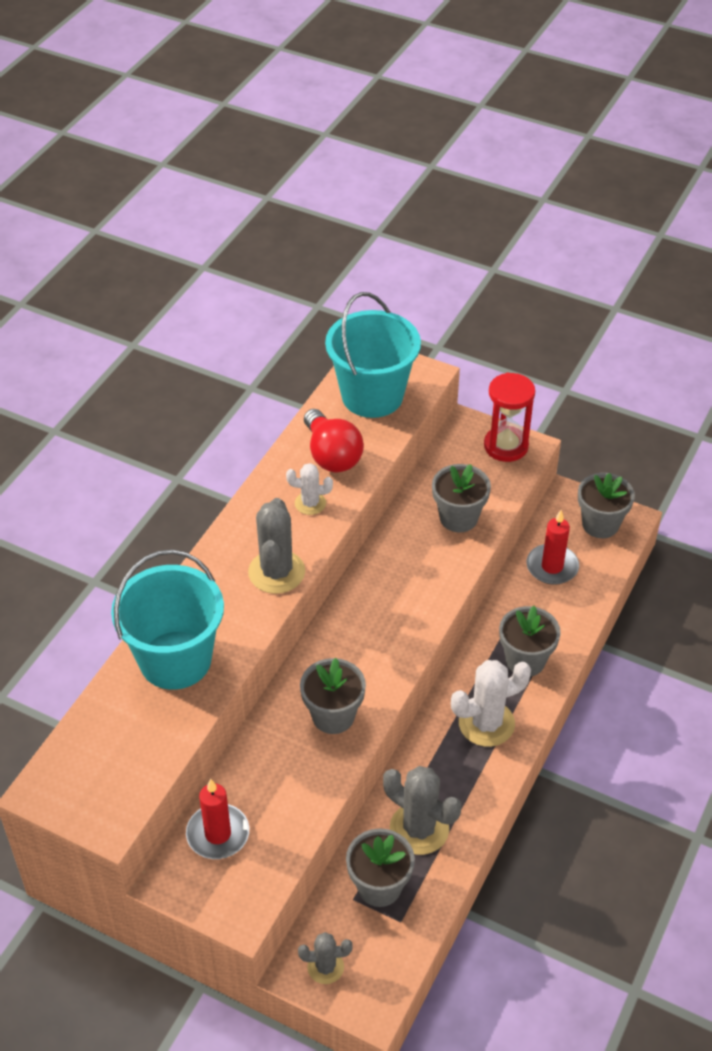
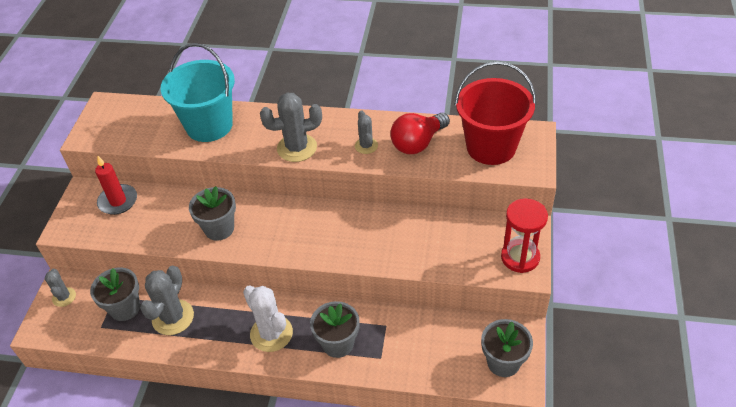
camera: 75 degrees right, 0 degrees up
(310, 503) = (366, 146): white cactus -> grey cactus
(372, 396) = (491, 147): turquoise bucket -> red bucket
(458, 518) = (426, 248): grey flower pot -> none
(552, 567) = (440, 338): red candle -> none

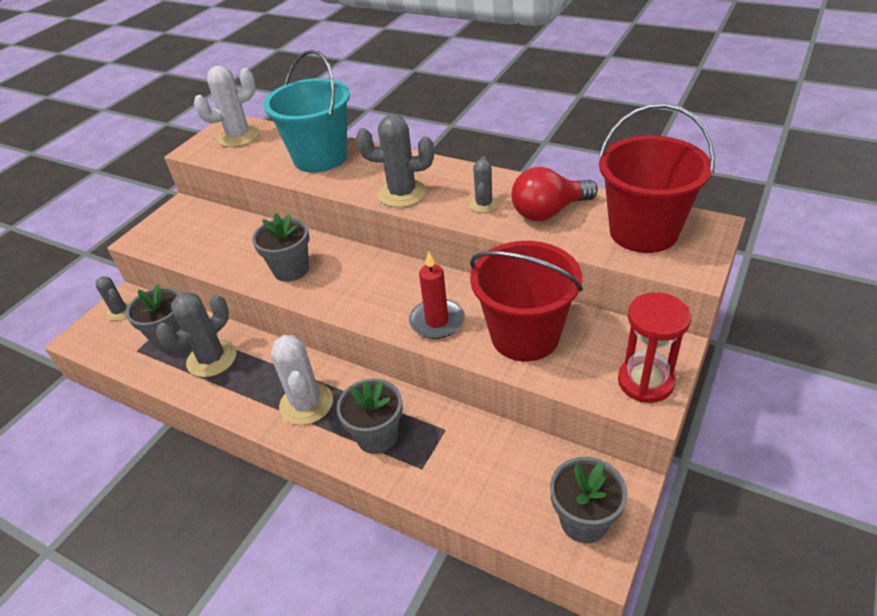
camera: 20 degrees right, 5 degrees down
(64, 297) = (120, 312): grey cactus -> grey cactus turned 45 degrees counterclockwise
(118, 201) = (206, 223): red candle -> red candle (437, 321)
(121, 117) = (239, 136): none -> white cactus
(427, 243) = (525, 336): none -> red bucket

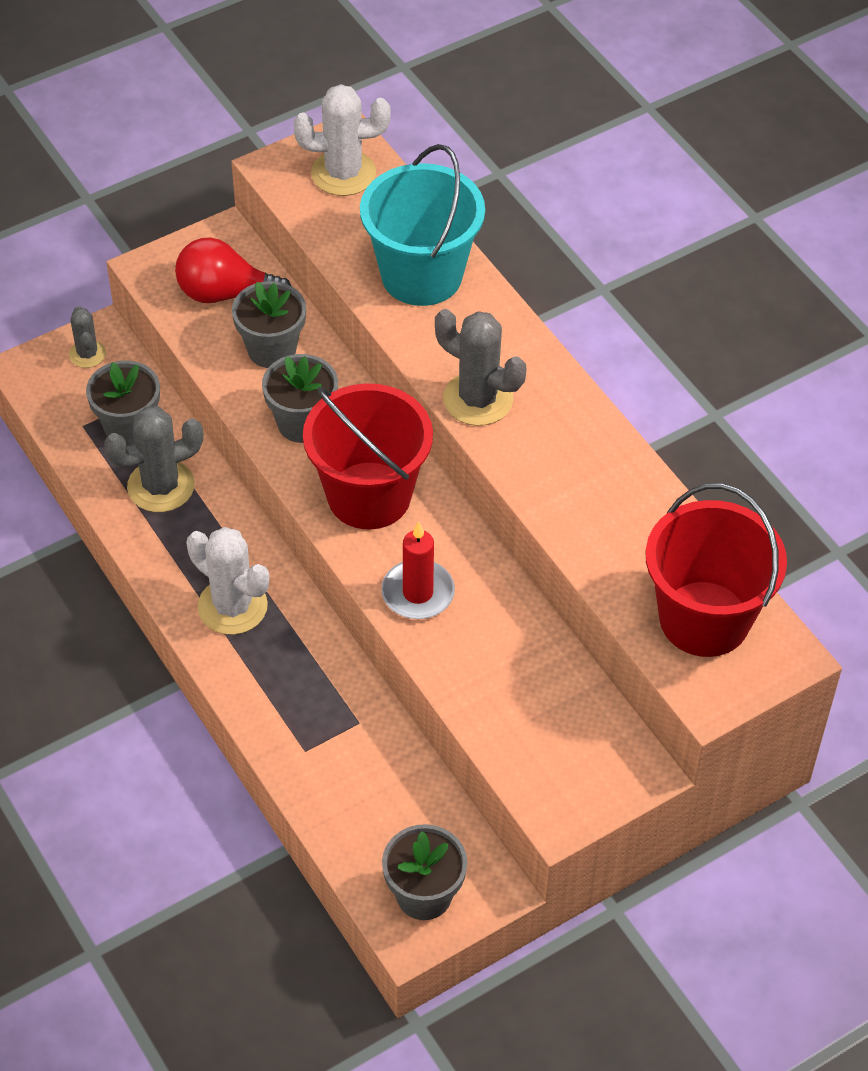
camera: 25 degrees right, 10 degrees up
(306, 403) = (232, 606): white cactus -> white cactus turned 60 degrees counterclockwise
(377, 436) = (283, 689): grey flower pot -> grey flower pot (271, 349)
(484, 204) = (559, 472): grey cactus -> none
(525, 336) = (498, 667): red bucket -> red bucket (369, 496)
(549, 212) = (624, 528): red light bulb -> red light bulb (226, 294)
(645, 381) = (577, 792): red hourglass -> none

